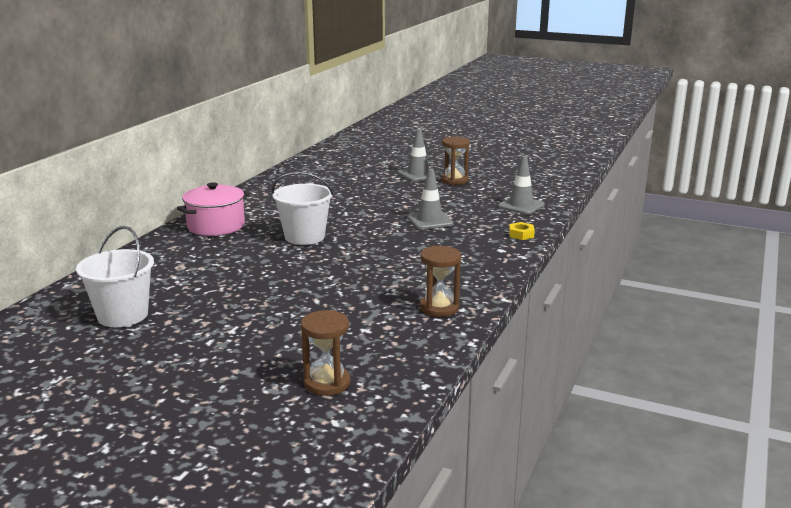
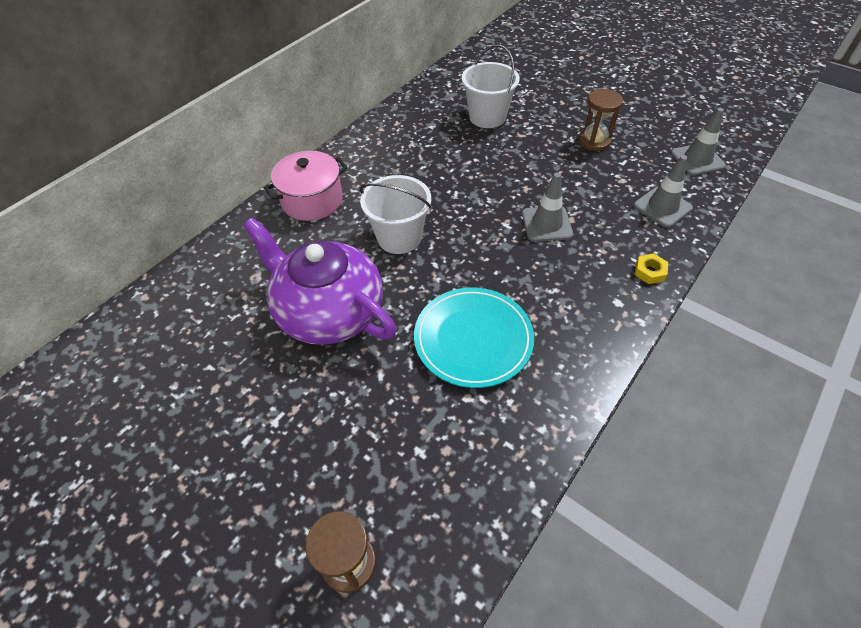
camera: 15 degrees right, 30 degrees up
(122, 315) = (173, 366): white bucket -> white bucket (487, 117)
(256, 276) = (328, 311): none -> purple teapot
(389, 277) = (473, 339): none -> turquoise plate
(418, 174) = (555, 123): grey traffic cone -> grey traffic cone (697, 159)
(439, 308) = (516, 421): brown hourglass -> none

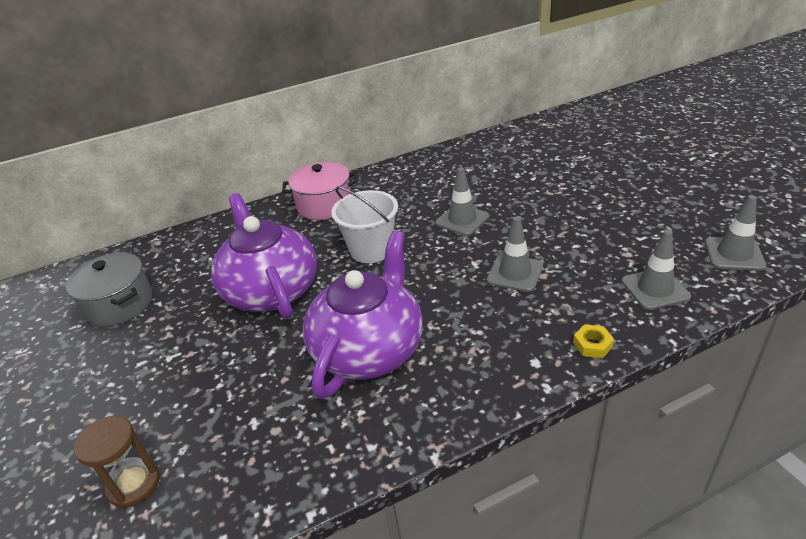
camera: 30 degrees right, 15 degrees down
(160, 384) = (119, 304): none -> grey pot
(464, 182) = (462, 220): none -> grey traffic cone
(473, 339) = (369, 349): turquoise plate -> purple teapot
(487, 117) = (527, 171): white bucket -> none
(594, 141) = (622, 213): brown hourglass -> none

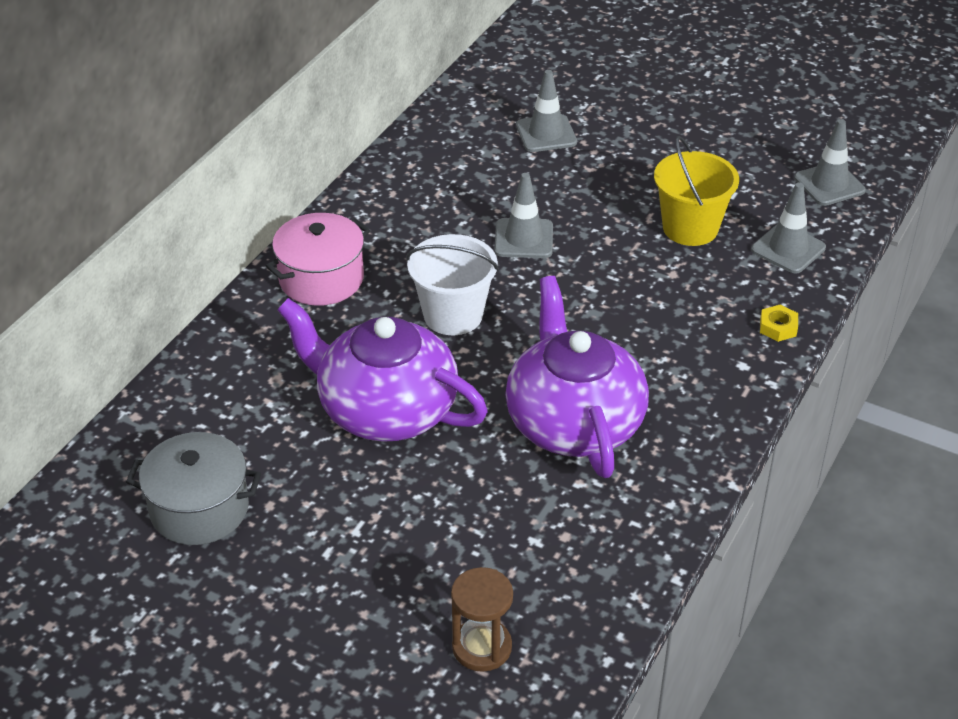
camera: 40 degrees left, 5 degrees up
(515, 273) = (642, 282): grey traffic cone -> grey traffic cone (546, 134)
(586, 249) = (690, 228): none -> yellow bucket

